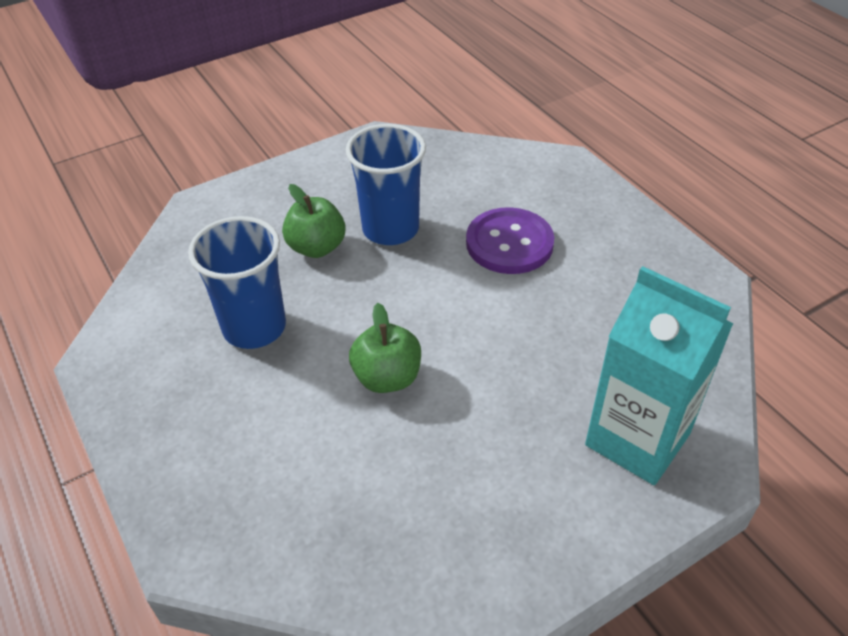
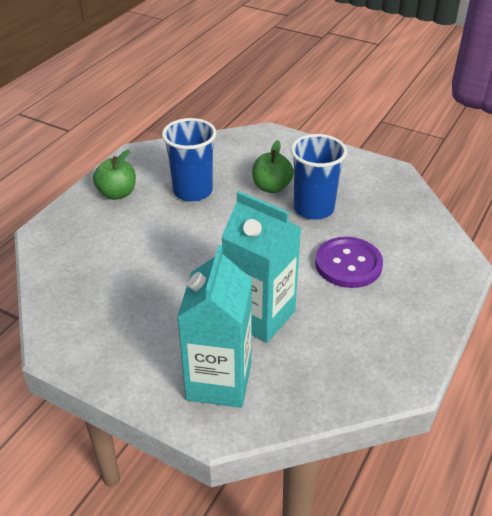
camera: 60 degrees right, 5 degrees down
(387, 377) = (192, 253): green apple -> green apple (117, 193)
(548, 356) = (260, 316): none -> turquoise carton

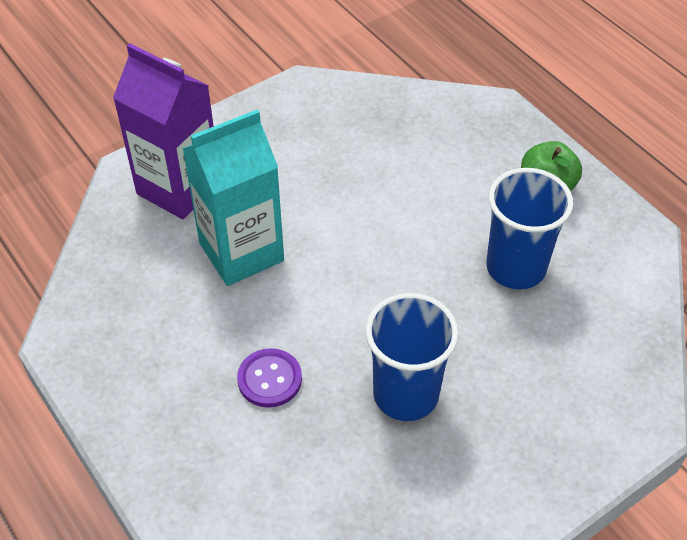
camera: 115 degrees right, 10 degrees up
(219, 381) = (179, 188): turquoise carton -> purple carton
(271, 187) = (483, 364): green apple -> none
(348, 264) = (269, 379): purple button -> purple button, size x0.66

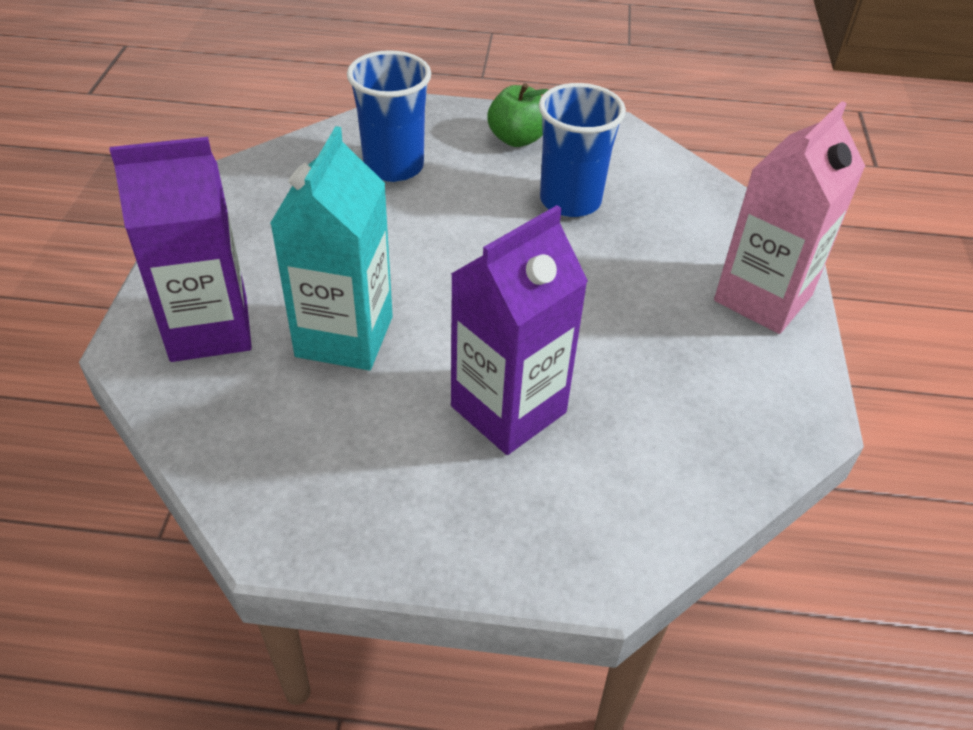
camera: 50 degrees left, 5 degrees down
(269, 379) = (508, 409): purple button -> purple carton
(405, 394) = (621, 336): blue cup -> blue cup (393, 166)
(552, 456) = (763, 298): none -> pink carton

